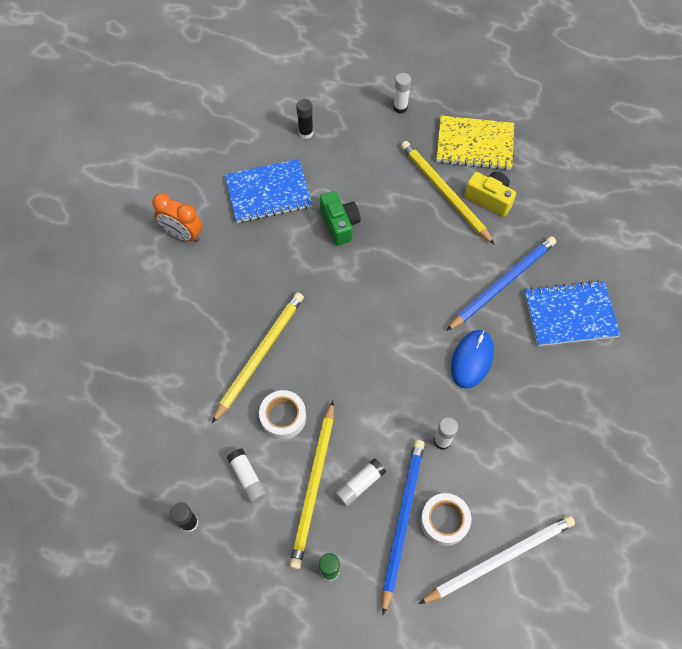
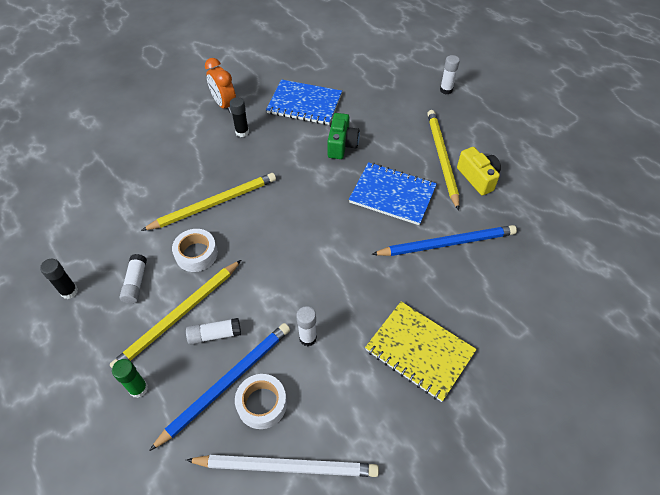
camera: 30 degrees right, 10 degrees down
(306, 133) = (361, 79): black glue stick -> black glue stick (242, 132)
(472, 359) = (379, 288): blue mouse -> none
(474, 144) = (491, 136): yellow notebook -> yellow notebook (419, 351)
(570, 314) = (493, 295): blue notebook -> blue notebook (392, 195)

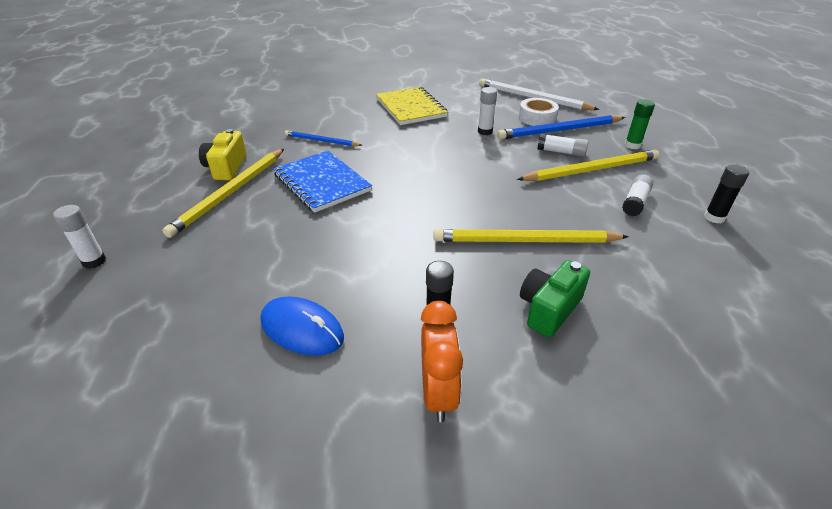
camera: 150 degrees left, 15 degrees down
(196, 254) = (562, 204): white tape -> none
(304, 104) = (302, 329): blue notebook -> blue mouse
(342, 145) = (316, 246): green camera -> green camera (549, 309)
(447, 243) = (321, 141): blue pencil -> blue pencil, size x0.58

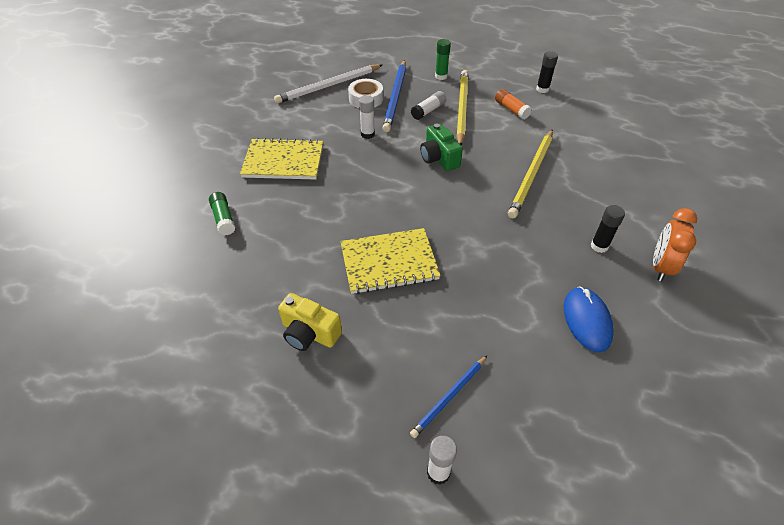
camera: 65 degrees left, 10 degrees up
(230, 193) = (366, 337): yellow pencil -> none
(302, 329) = (587, 320): blue mouse -> blue mouse turned 60 degrees counterclockwise
(321, 141) = (305, 243): blue pencil -> blue pencil (449, 397)
(321, 183) = (389, 262): blue notebook -> yellow notebook
(327, 105) = (223, 218): none -> green glue stick
(438, 393) = (660, 266): orange clock -> orange clock turned 90 degrees counterclockwise
(549, 309) = (602, 192): green camera -> green camera (439, 158)
(635, 202) = (511, 109): white glue stick -> orange glue stick

